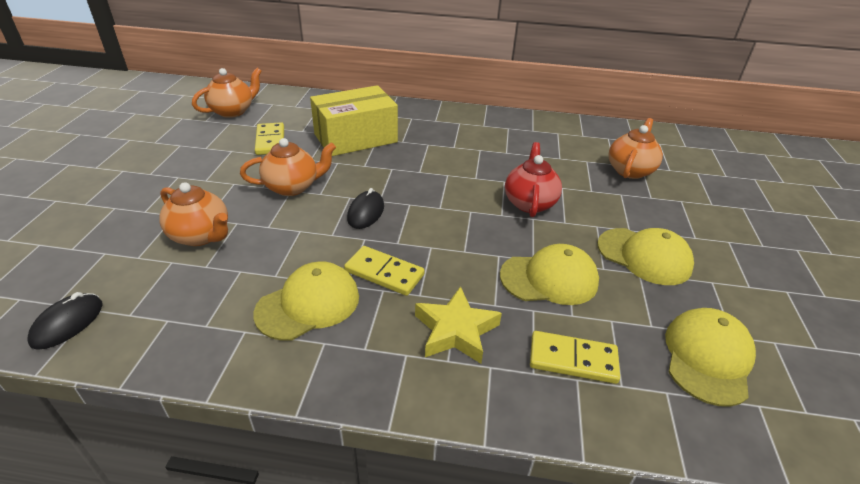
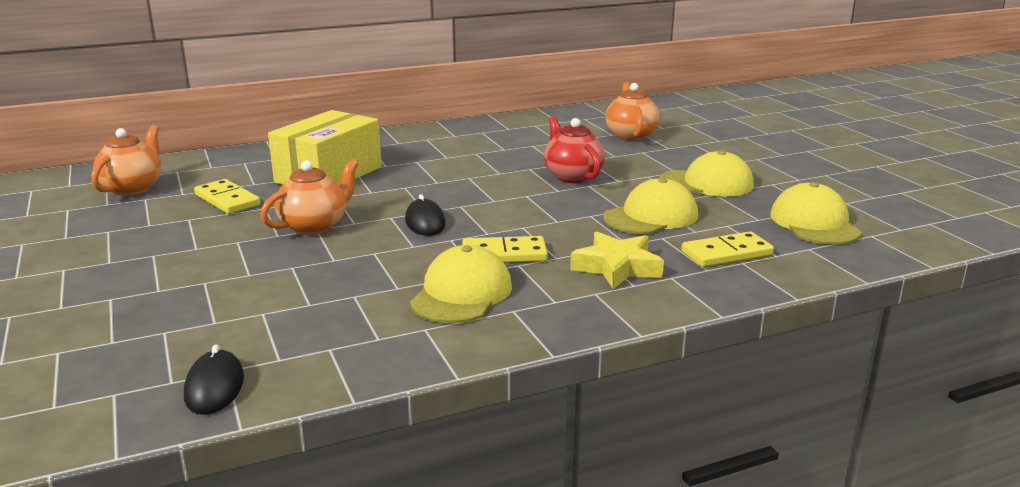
camera: 30 degrees left, 15 degrees down
(201, 236) = (266, 286): orange teapot -> none

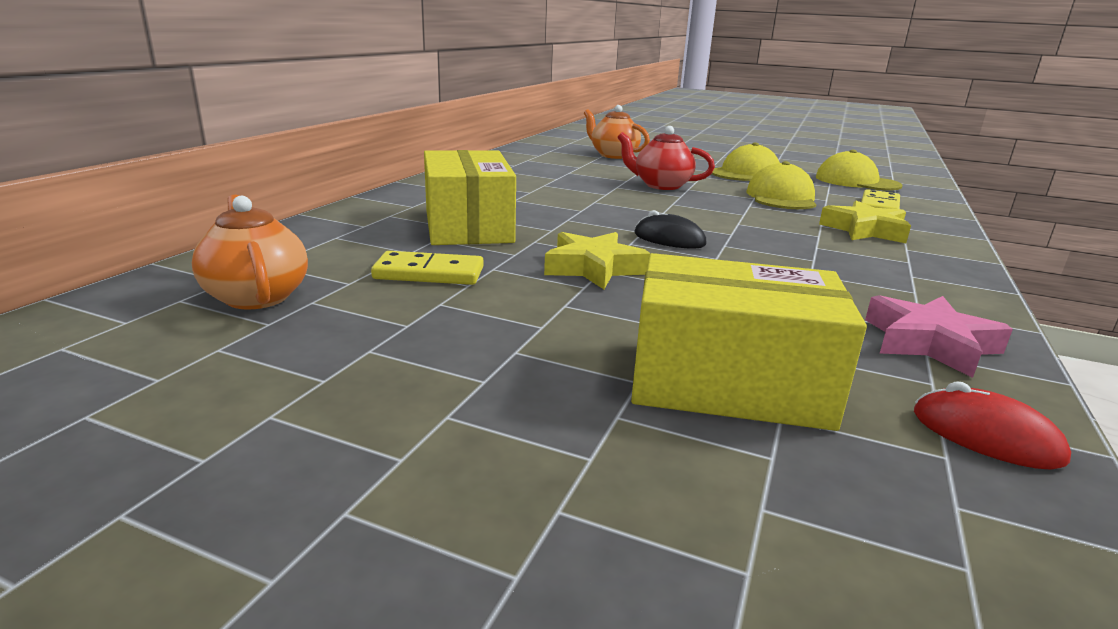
camera: 45 degrees left, 0 degrees up
(188, 309) = (729, 383): none -> yellow box
(214, 387) = (985, 436): black mouse -> red mouse
(314, 226) = (593, 268): orange teapot -> yellow star
(353, 345) = (929, 343): none -> pink star
(462, 293) = (855, 277): yellow cap -> none
(504, 254) = (788, 243): yellow domino -> none

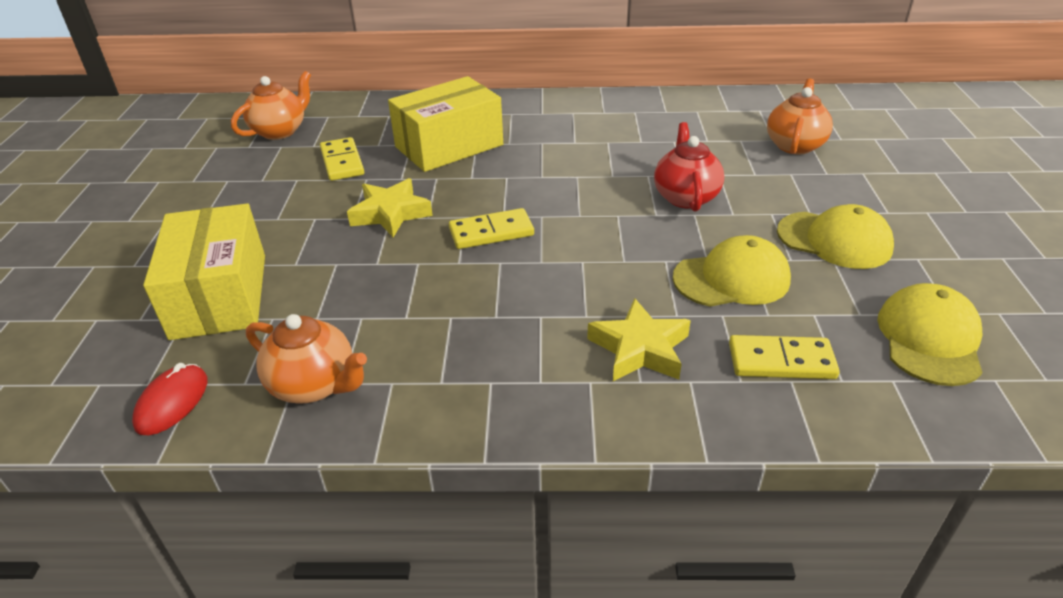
camera: 70 degrees right, 15 degrees up
(669, 239) = (491, 232): black mouse -> yellow domino
(929, 343) = (314, 385): pink star -> orange teapot

